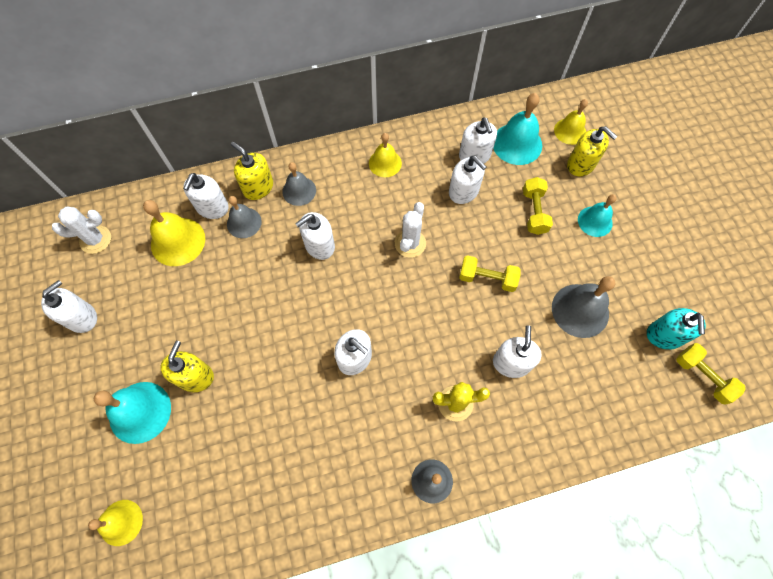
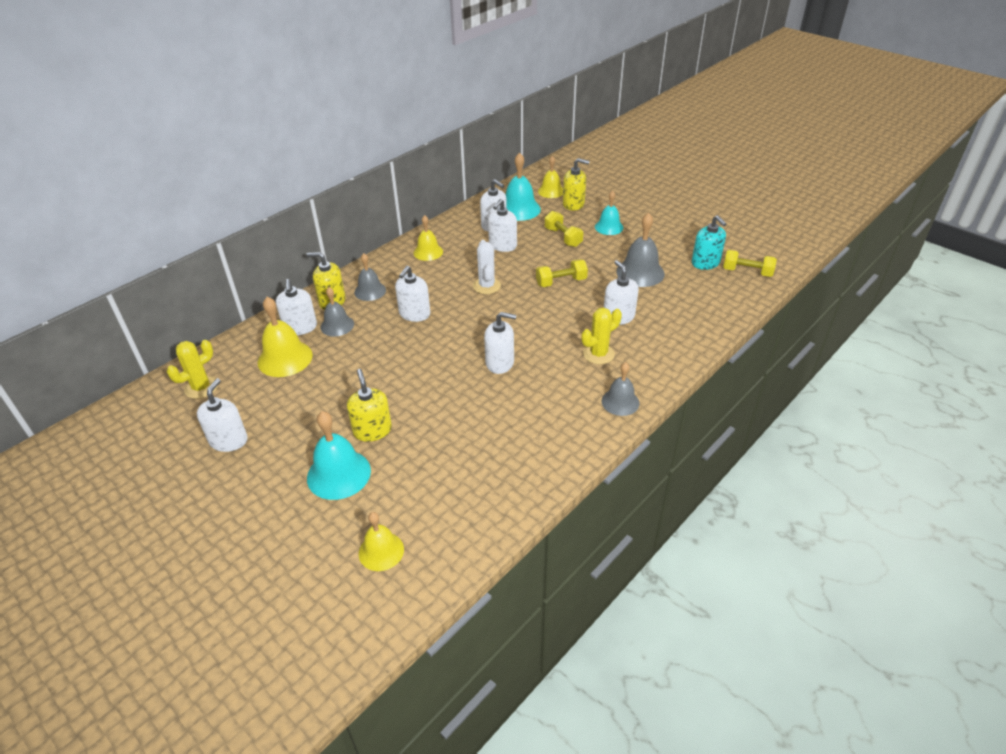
camera: 30 degrees left, 25 degrees down
(95, 239) = (201, 387): white cactus -> yellow cactus
(463, 192) = (502, 245): white soap dispenser -> white soap dispenser turned 105 degrees clockwise

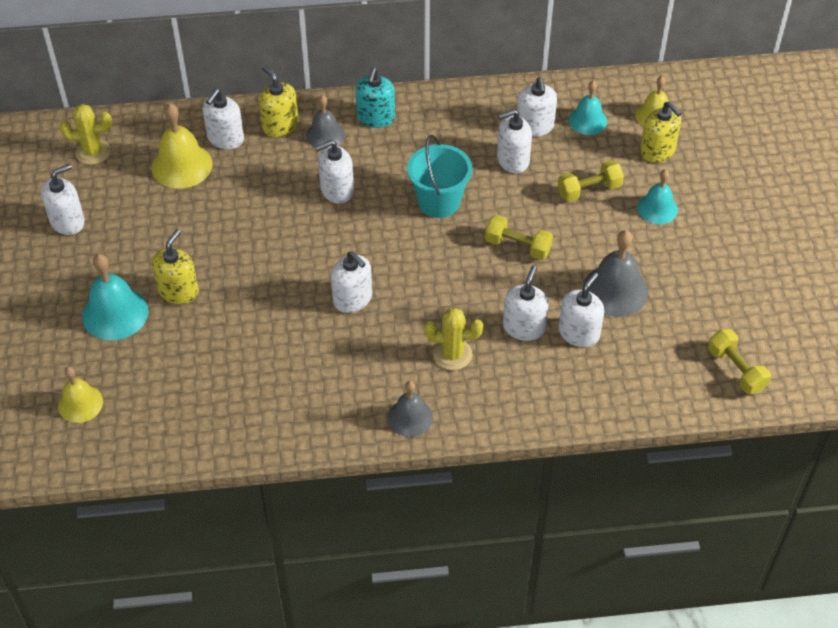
camera: 40 degrees right, 10 degrees up
(337, 325) = (257, 157): grey bell -> none
(428, 252) = (429, 120): yellow bell -> none
(486, 286) = (439, 201): white cactus -> turquoise bucket
(519, 209) = (587, 120): turquoise bell -> turquoise bell, size x0.65
(563, 237) = (589, 190): yellow dumbbell -> yellow dumbbell turned 60 degrees clockwise
(650, 302) = (579, 333): none -> white soap dispenser
(705, 263) = (704, 327): turquoise soap dispenser -> turquoise soap dispenser (375, 117)

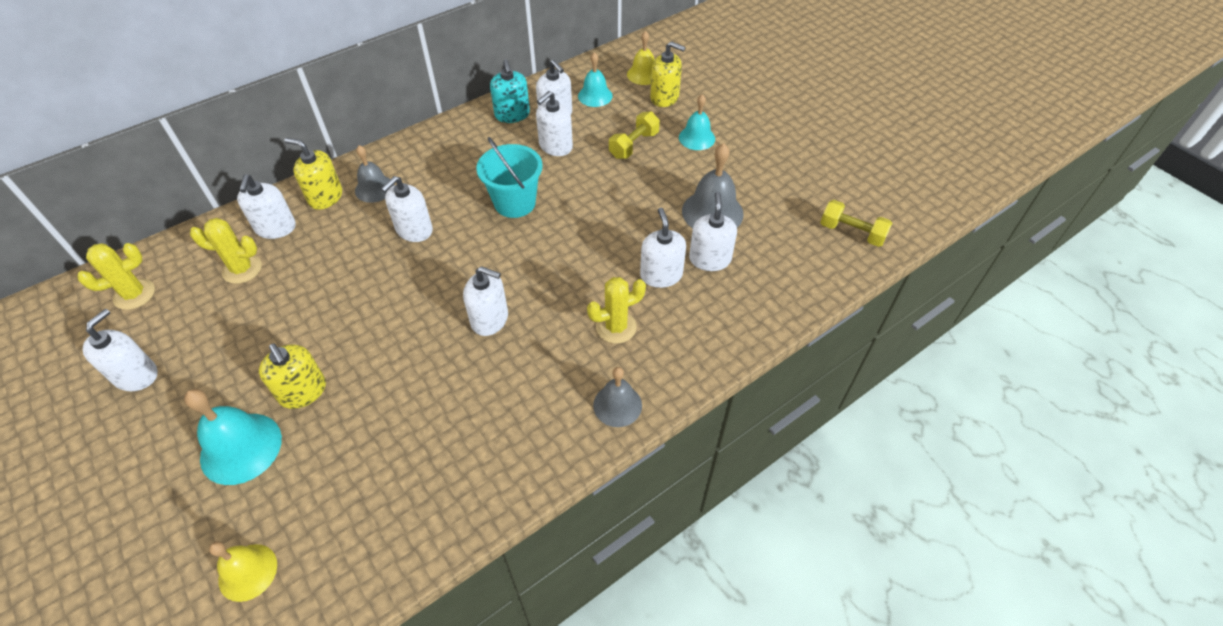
camera: 30 degrees left, 0 degrees up
(178, 291) = (303, 391): yellow soap dispenser -> yellow soap dispenser turned 150 degrees clockwise
(182, 165) = (242, 269): yellow bell -> yellow cactus
(375, 117) = (413, 157): turquoise soap dispenser -> turquoise soap dispenser (512, 115)
(517, 246) = (608, 211): yellow dumbbell -> none

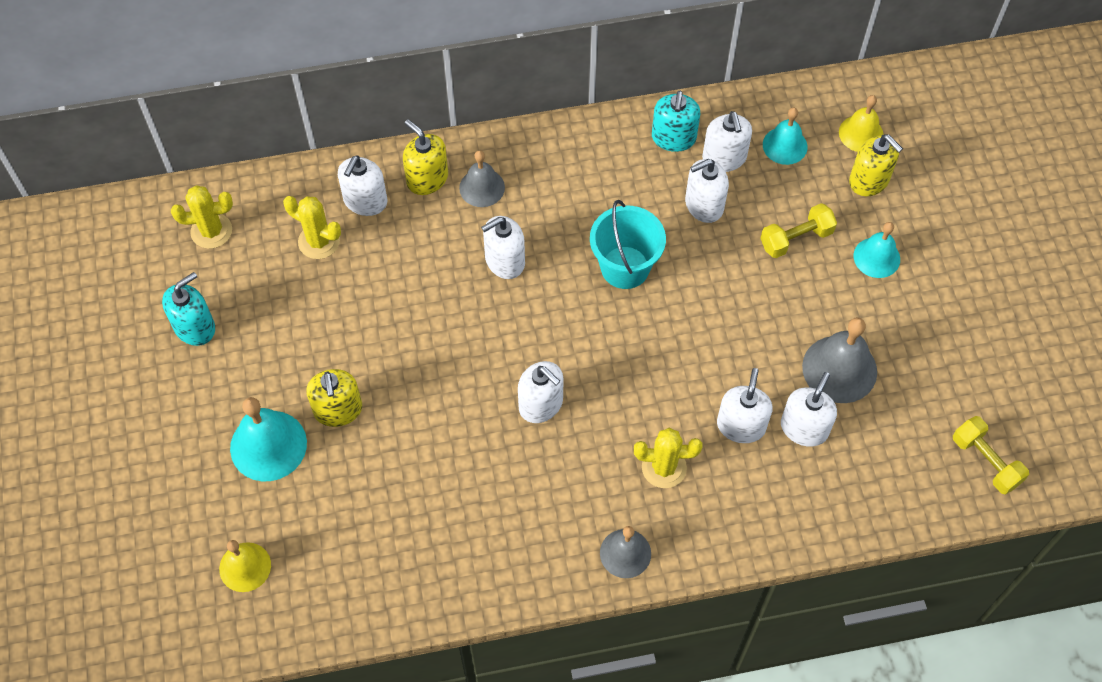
camera: 25 degrees right, 10 degrees up
(136, 375) = (195, 327): white soap dispenser -> turquoise soap dispenser

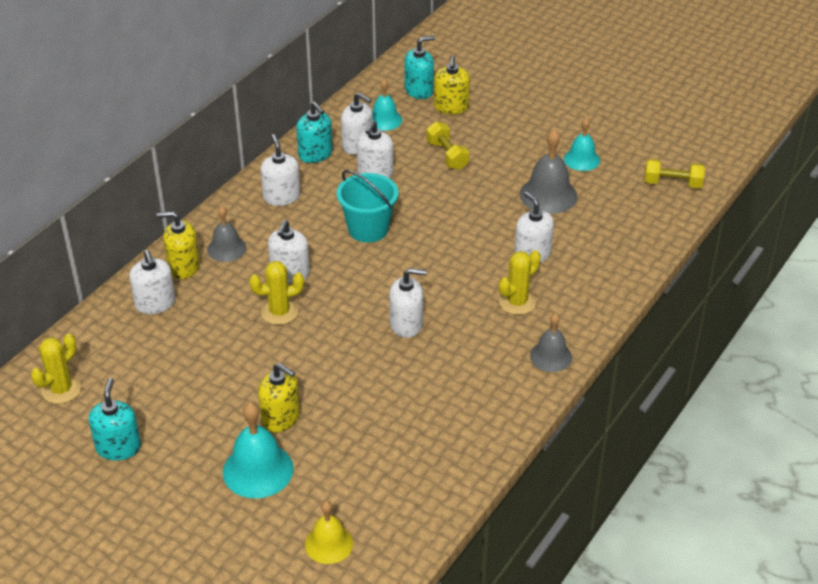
camera: 45 degrees left, 20 degrees down
(319, 241) = (150, 344): yellow cactus -> yellow cactus (279, 312)
(796, 239) = (447, 155): yellow dumbbell -> yellow dumbbell turned 45 degrees counterclockwise
(804, 428) = (566, 232): white soap dispenser -> white soap dispenser (281, 197)
(861, 133) = (419, 90): yellow bell -> turquoise soap dispenser
(869, 180) = (451, 107): yellow soap dispenser -> yellow soap dispenser turned 90 degrees clockwise
(876, 257) = (500, 136): turquoise bell -> turquoise bell (581, 159)

